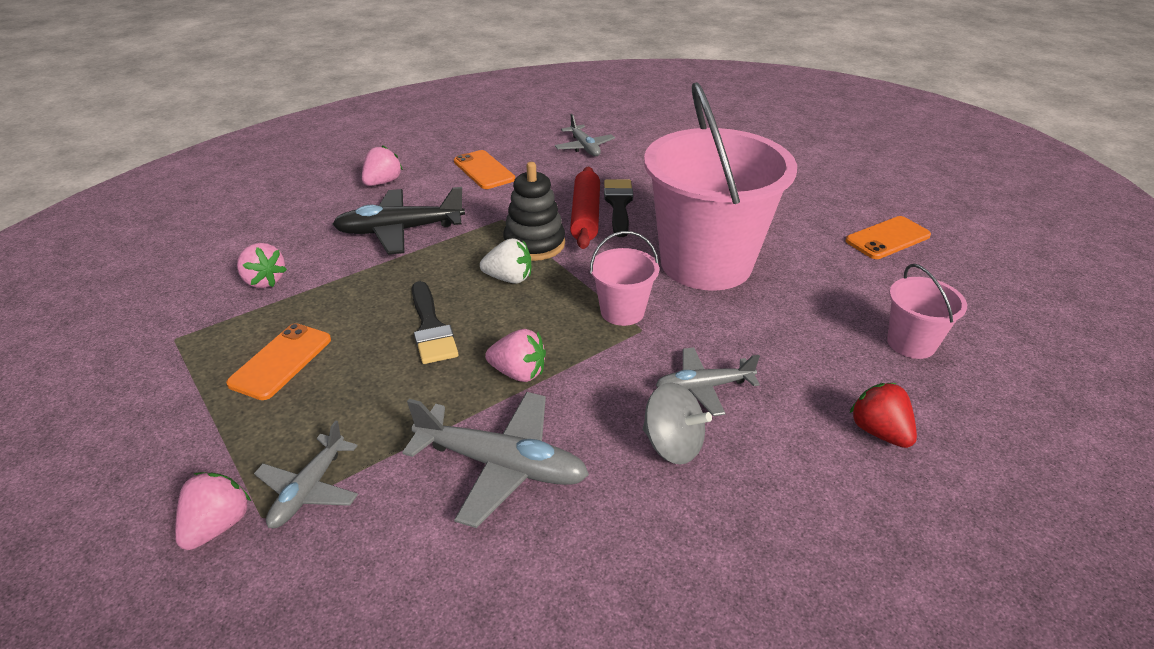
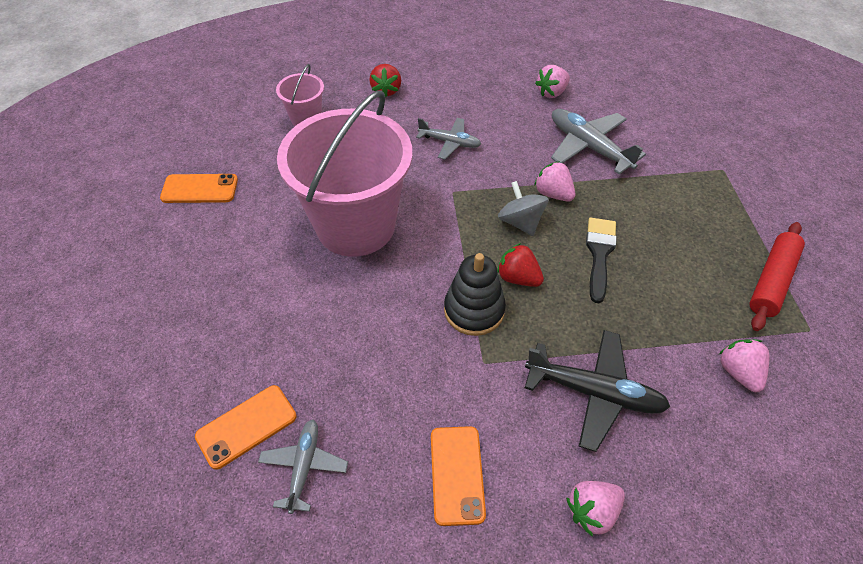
camera: 150 degrees left, 15 degrees up
(218, 526) = (747, 173): pink strawberry -> pink strawberry (551, 92)
(281, 361) = (718, 269): orange phone -> orange phone (246, 426)
(309, 490) = (697, 173): grey plane -> none
(509, 278) = (518, 278): white strawberry -> red strawberry
(585, 216) = (402, 328): red rolling pin -> red rolling pin (771, 281)
(618, 204) = (359, 330): black brush -> none
(622, 311) = (454, 210): pink bucket -> none
(672, 445) = (493, 123): grey spinning top -> grey spinning top (520, 222)

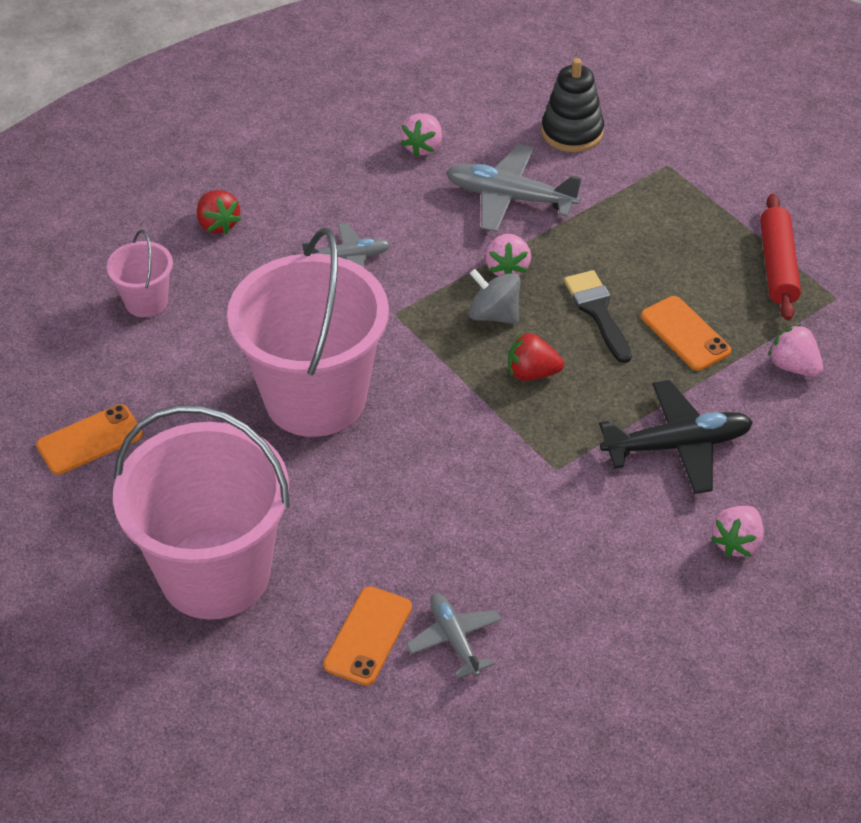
camera: 30 degrees left, 5 degrees down
(191, 318) = (215, 573): none -> pink bucket
(457, 474) = (601, 574): orange phone -> orange phone (685, 334)
(474, 310) = (510, 425): black stacking toy -> black stacking toy (572, 132)
(553, 194) = (507, 268): pink strawberry -> pink strawberry turned 105 degrees counterclockwise

